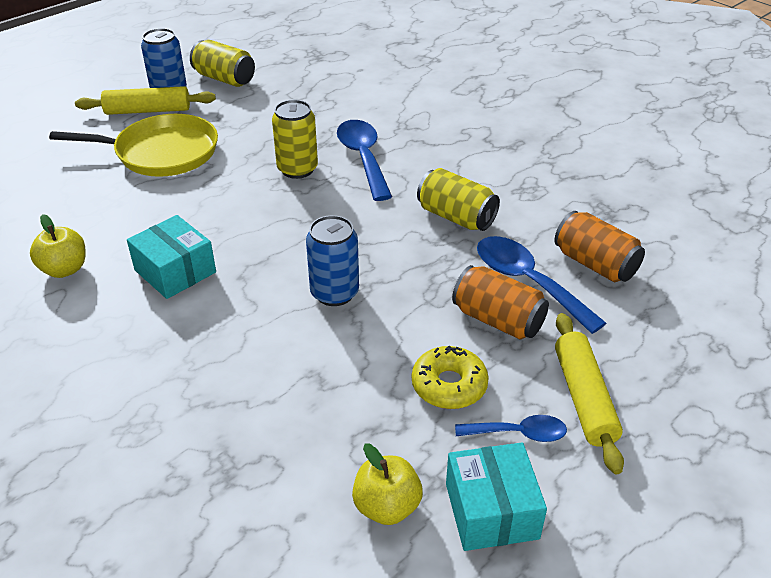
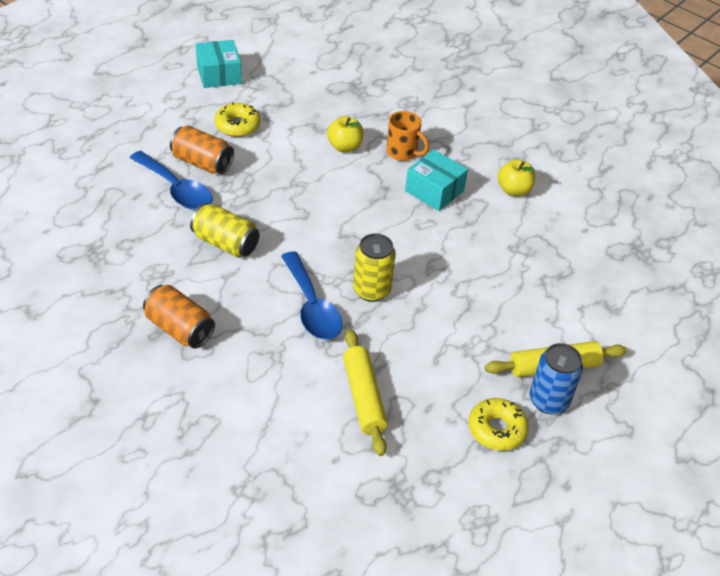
camera: 170 degrees right, 5 degrees up
(161, 152) = (506, 306): yellow pan -> none
(194, 329) = (402, 153): none -> orange mug
(224, 79) = (496, 429): yellow can -> yellow donut
(334, 293) = (316, 178): blue can -> none
(387, 506) = (271, 75): yellow apple -> yellow apple (344, 147)
(518, 433) = (200, 104): blue spoon -> none
(584, 398) = (157, 121): yellow rolling pin -> yellow rolling pin (363, 397)
(595, 264) = (121, 204): orange can -> orange can (179, 329)

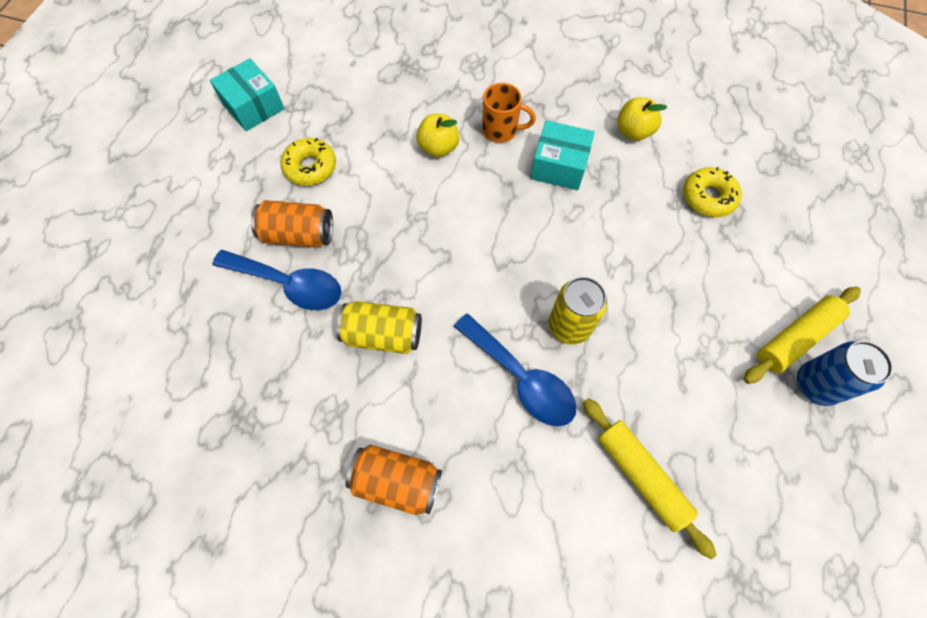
camera: 20 degrees left, 20 degrees up
(496, 429) = (790, 449): yellow donut -> yellow donut (708, 197)

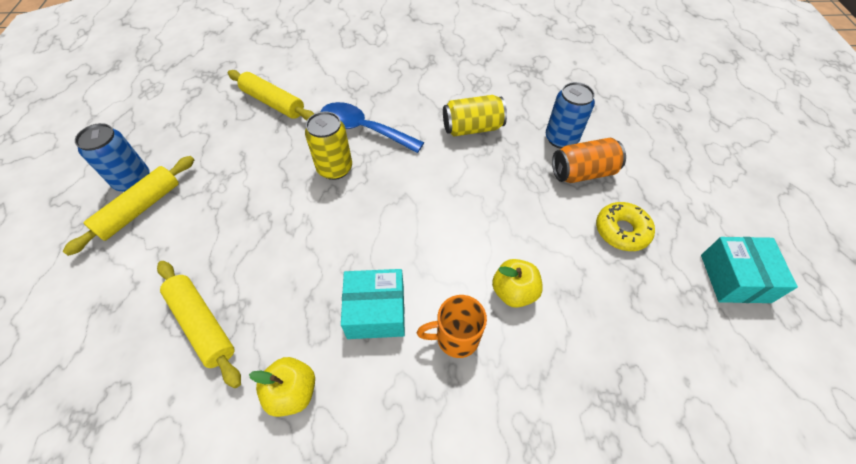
camera: 160 degrees right, 10 degrees down
(253, 106) = (734, 278): turquoise box -> turquoise box turned 60 degrees clockwise
(289, 284) = (561, 139): blue spoon -> blue can
(397, 481) = (423, 67): orange can -> none
(708, 197) = (202, 324): yellow donut -> yellow rolling pin

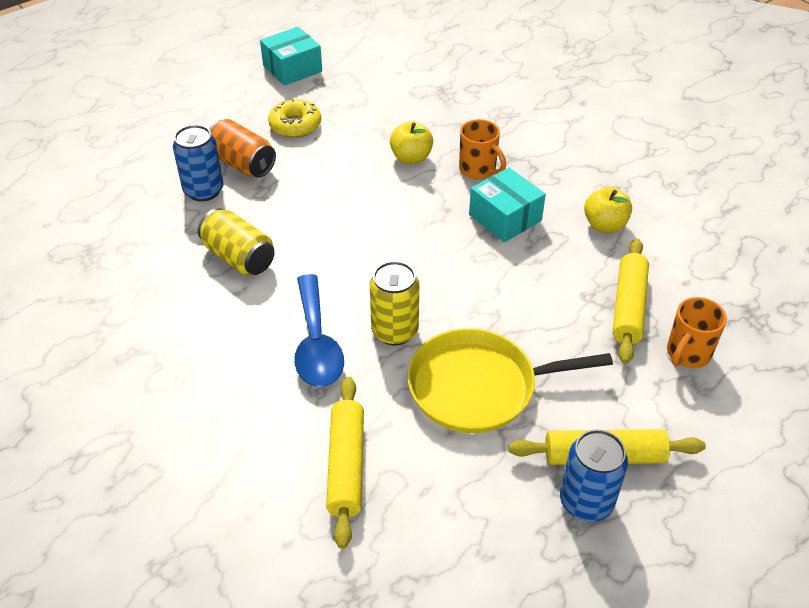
camera: 125 degrees left, 10 degrees down
(126, 326) = (687, 354): none -> orange mug
(251, 183) = (478, 387): none -> yellow pan

